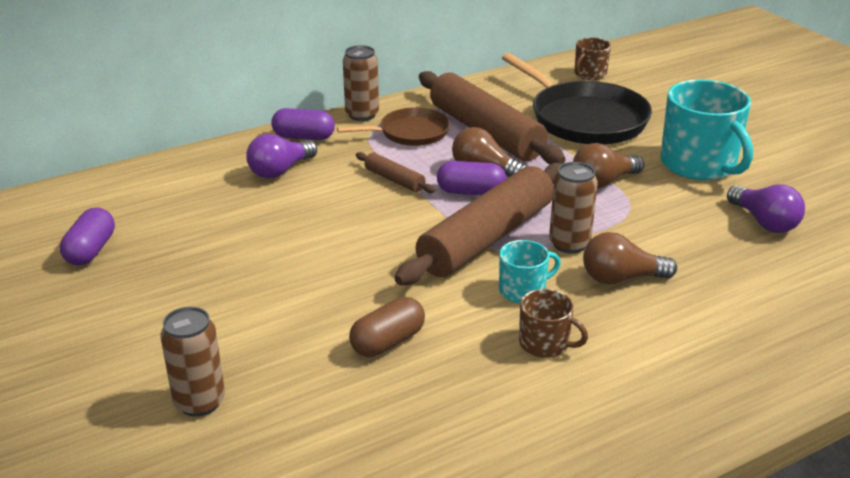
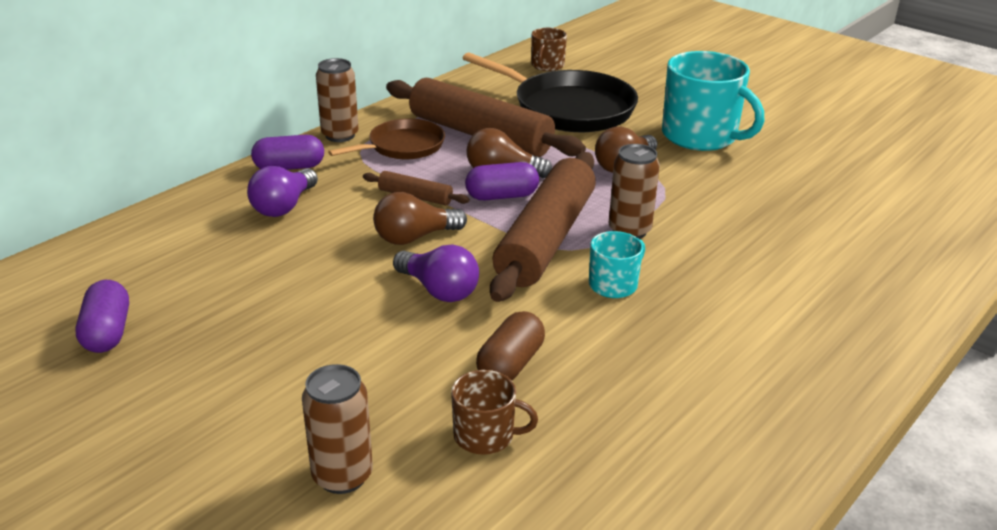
camera: 20 degrees left, 0 degrees up
(545, 344) = (667, 333): brown mug -> brown mug (485, 435)
(621, 278) = (698, 255): brown light bulb -> brown light bulb (414, 237)
(764, 222) = (790, 180): purple light bulb -> purple light bulb (439, 290)

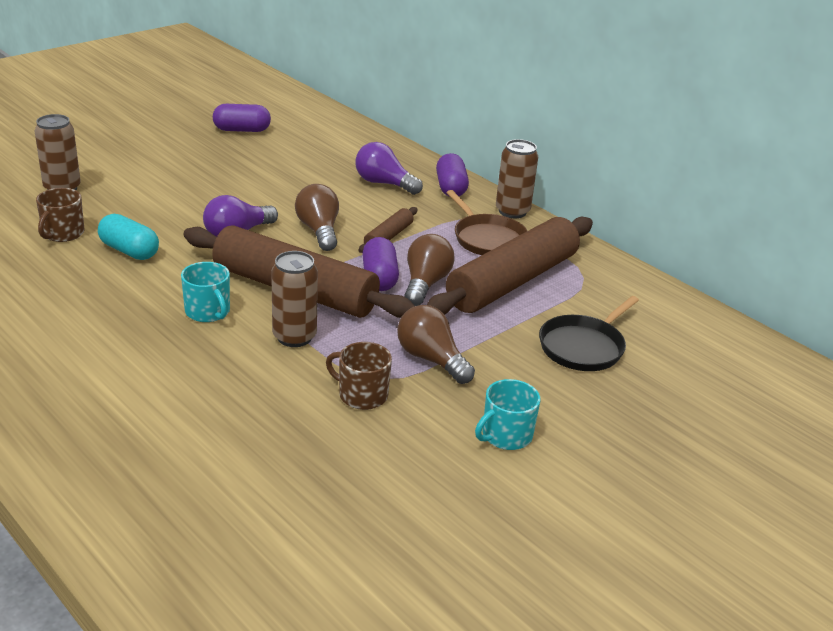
camera: 95 degrees right, 0 degrees up
(510, 364) = (129, 251): brown capsule -> turquoise capsule
(547, 65) = (717, 351): brown mug -> brown mug (362, 395)
(569, 108) = (583, 347): black pan -> black pan, size x0.58
(701, 136) = (506, 435): turquoise mug -> turquoise mug, size x0.51

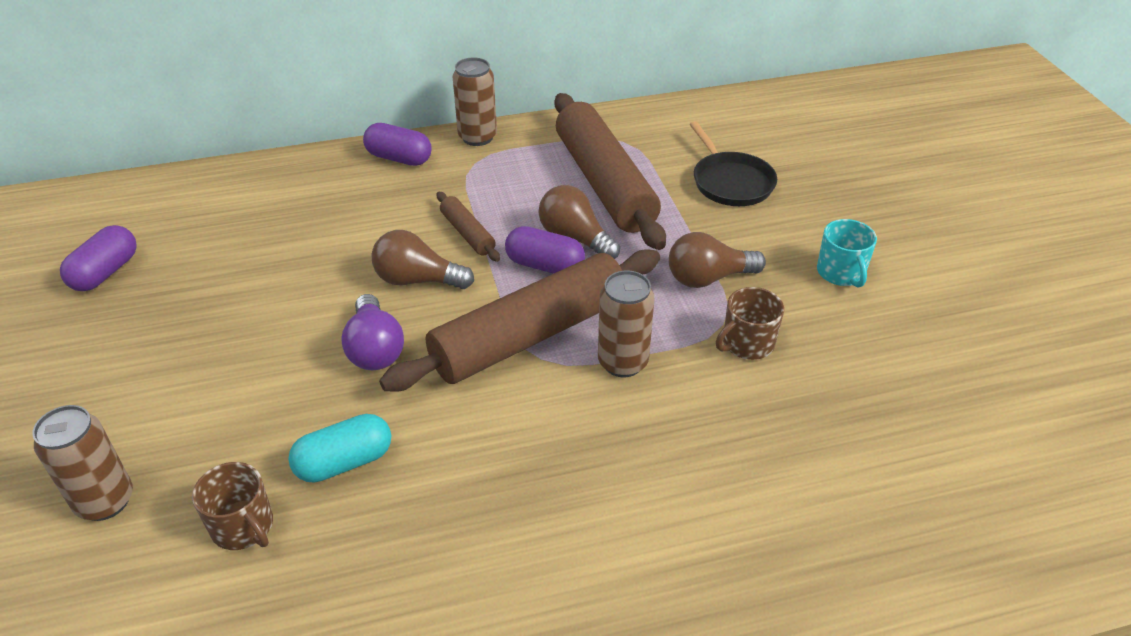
camera: 60 degrees left, 10 degrees up
(208, 312) = (534, 420): turquoise mug -> none
(384, 183) = (350, 200): purple light bulb -> none
(487, 239) = (518, 170): brown pan -> none

